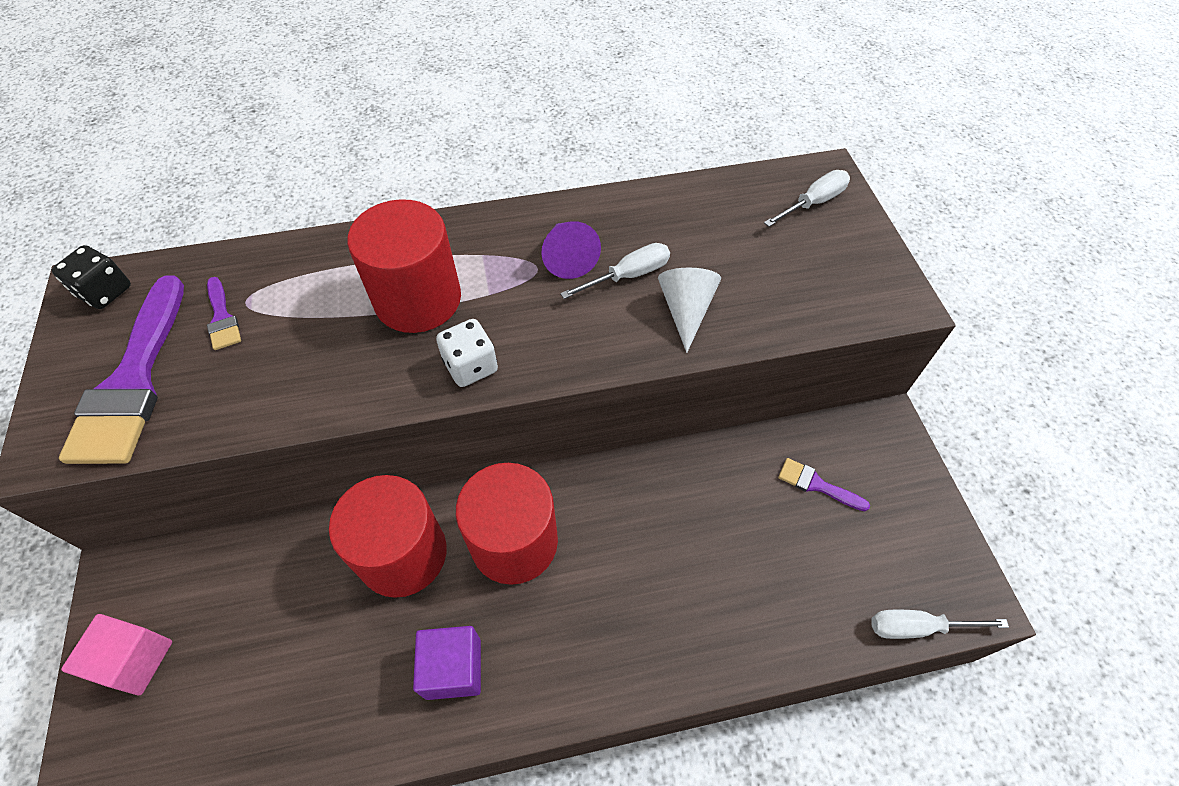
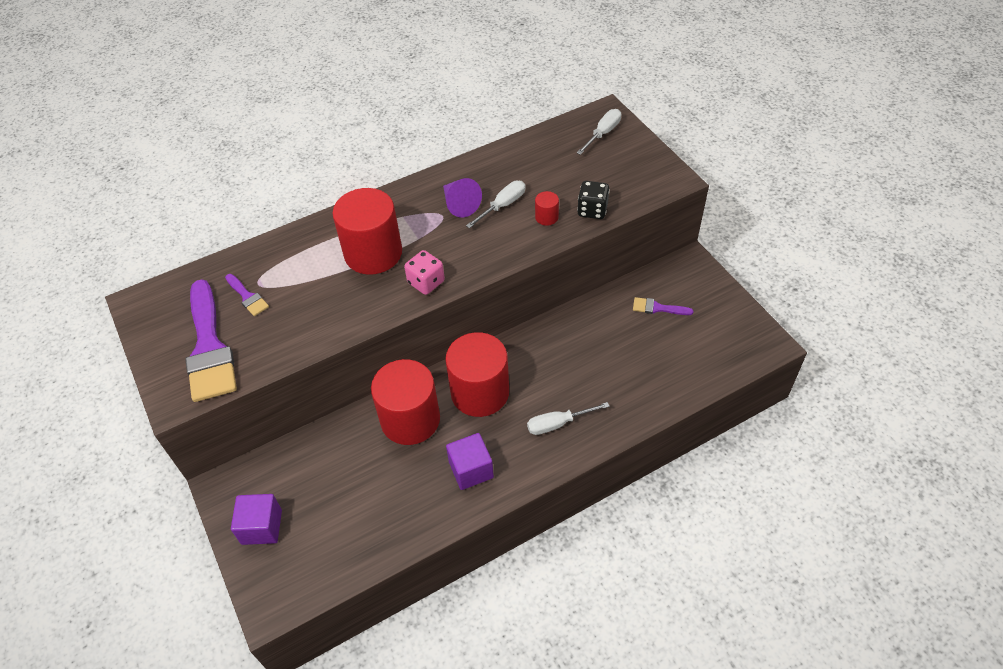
camera: 15 degrees left, 5 degrees down
(105, 292) = (155, 302): black dice -> black dice (592, 210)
(135, 660) = (261, 527): pink cube -> purple cube
(471, 366) = (426, 282): white dice -> pink dice
(686, 311) = (546, 217): white cone -> red cylinder
(917, 627) = (739, 368): white screwdriver -> white screwdriver (558, 424)

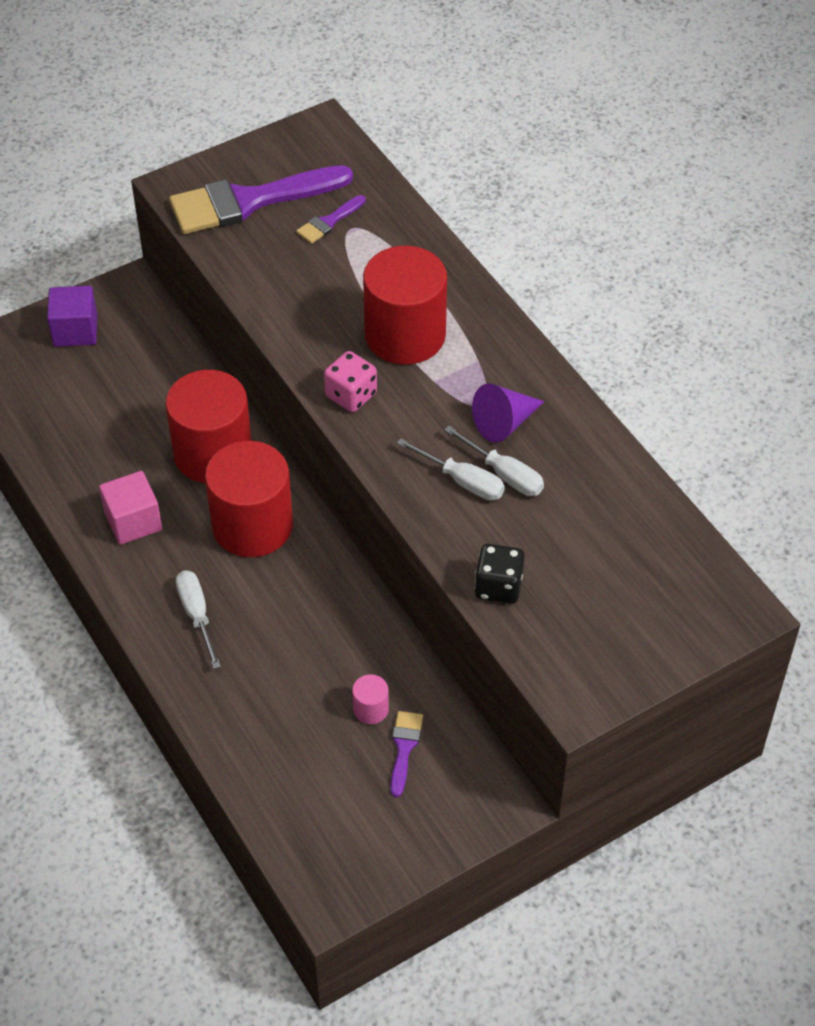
camera: 85 degrees right, 0 degrees up
(471, 470) = (133, 521): purple cube -> pink cube
(546, 217) = (481, 528): red cylinder -> none
(603, 133) = (686, 605): white screwdriver -> white screwdriver (462, 481)
(630, 324) = (370, 709): none -> pink cylinder

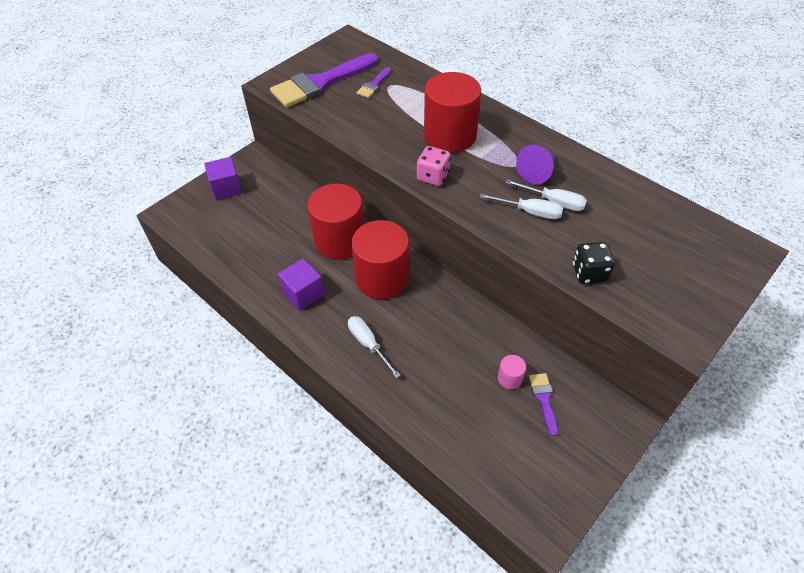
camera: 15 degrees left, 0 degrees up
(133, 521) = (303, 293): pink cube -> purple cube

